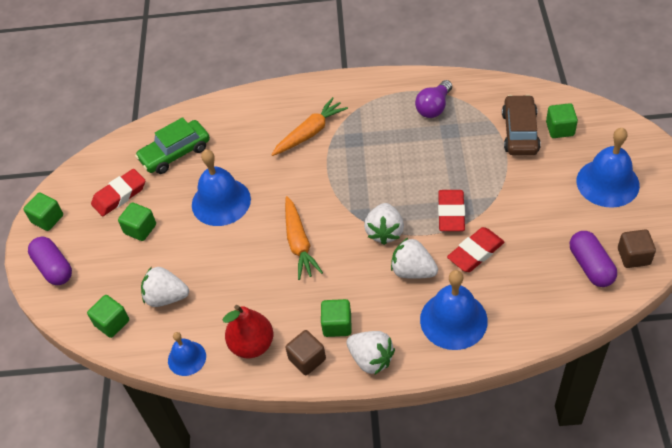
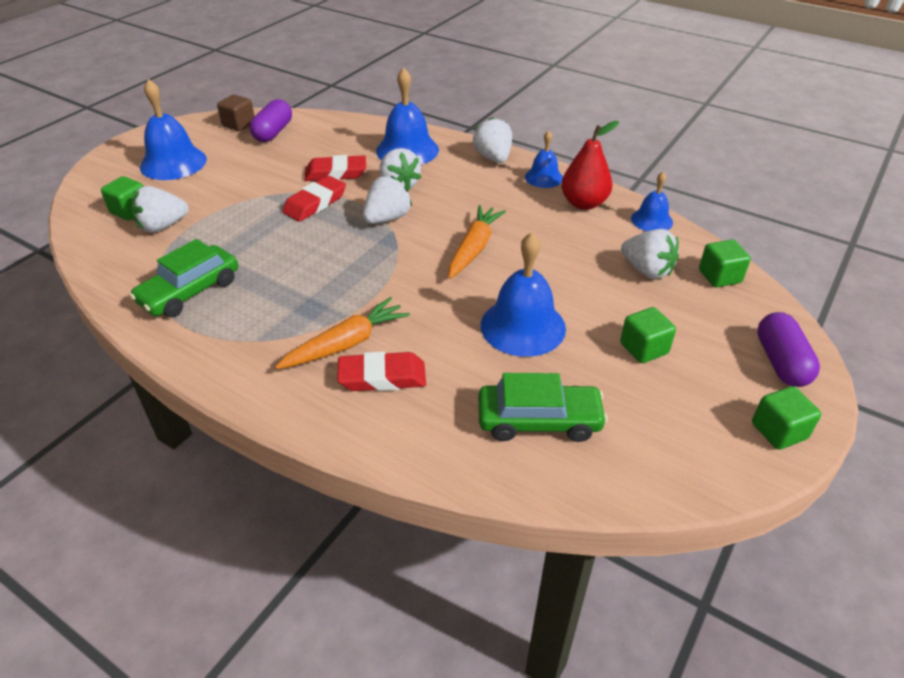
camera: 150 degrees left, 10 degrees down
(119, 195) = (653, 406): red eraser -> red eraser (382, 377)
(307, 359) = (544, 177): brown cube -> blue bell
(310, 133) = (346, 344): orange carrot -> orange carrot turned 150 degrees clockwise
(337, 325) = (499, 184): green cube -> none
(434, 107) = (190, 291): purple light bulb -> green car
(520, 132) = (162, 226): brown car -> white strawberry

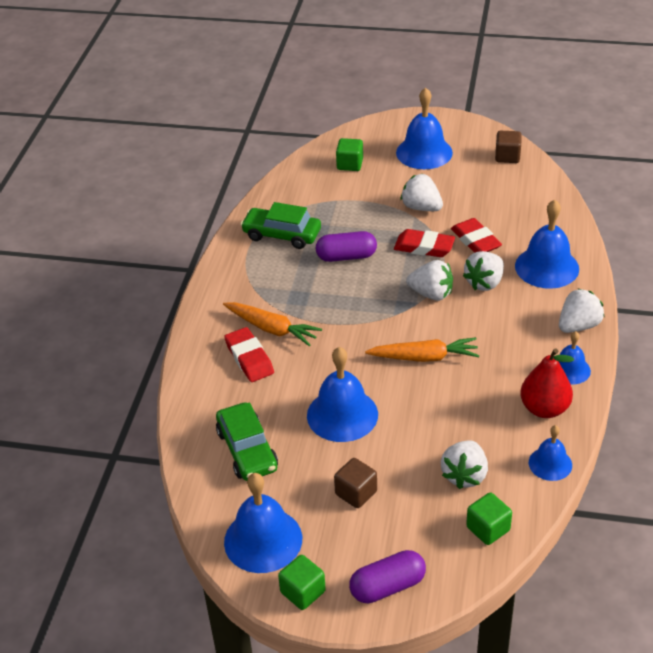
camera: 70 degrees right, 0 degrees up
(162, 226) = (342, 187): white strawberry -> white strawberry (421, 207)
(273, 132) = (510, 180): purple capsule -> purple capsule (346, 256)
(644, 348) = (356, 493): green cube -> brown cube
(691, 445) = (263, 540): none -> blue bell

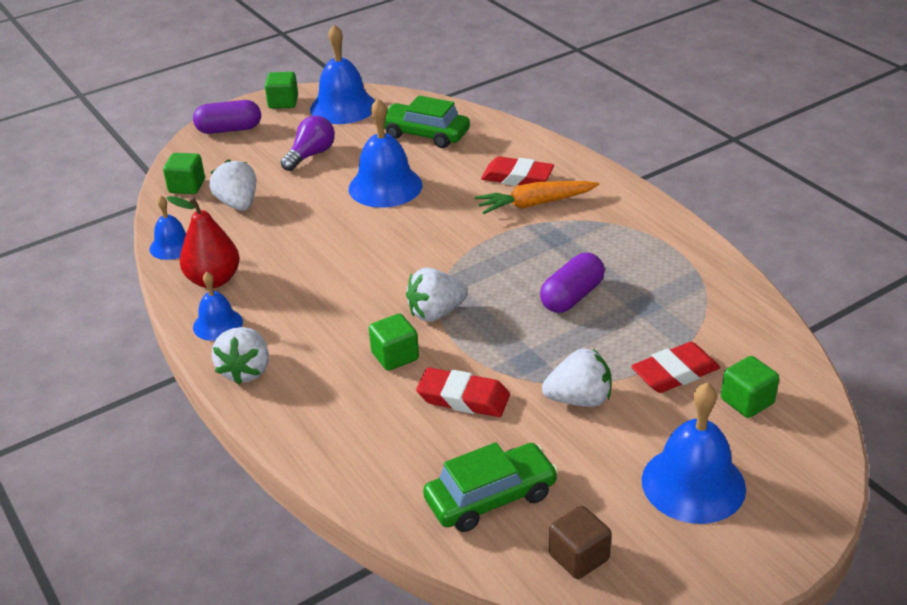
camera: 135 degrees right, 5 degrees down
(282, 235) = (669, 278): green car -> green car (491, 497)
(356, 493) = (311, 155): brown cube -> purple light bulb
(387, 586) = (229, 129): purple capsule -> purple capsule turned 60 degrees clockwise
(424, 247) = (509, 355): red eraser -> red eraser (675, 373)
(424, 357) = (370, 258): orange carrot -> none
(484, 283) = (395, 356): white strawberry -> green cube
(547, 267) = (345, 416): blue bell -> none

